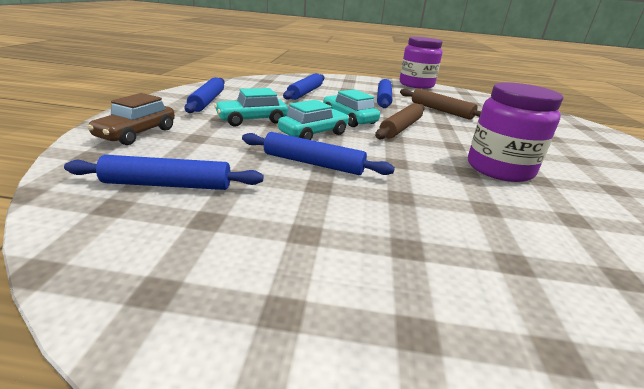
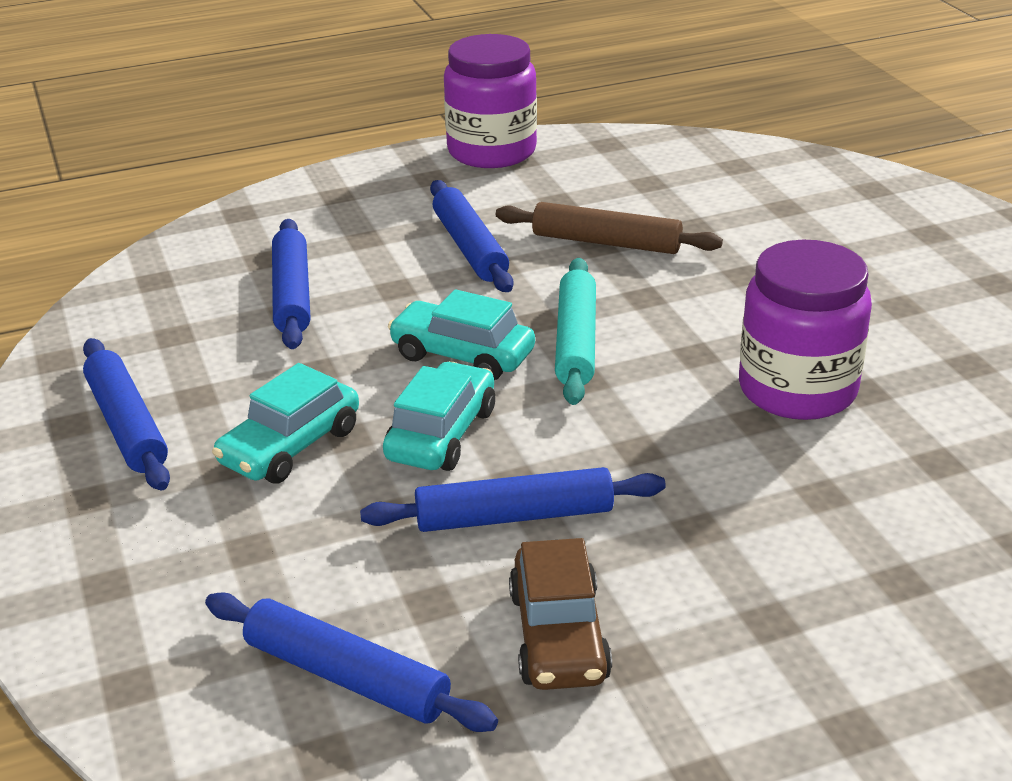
camera: 25 degrees left, 5 degrees up
(137, 133) = (128, 591): brown car -> brown car (558, 636)
(167, 184) = (346, 676): blue rolling pin -> blue rolling pin turned 60 degrees clockwise
(400, 128) = (576, 342): brown rolling pin -> turquoise rolling pin

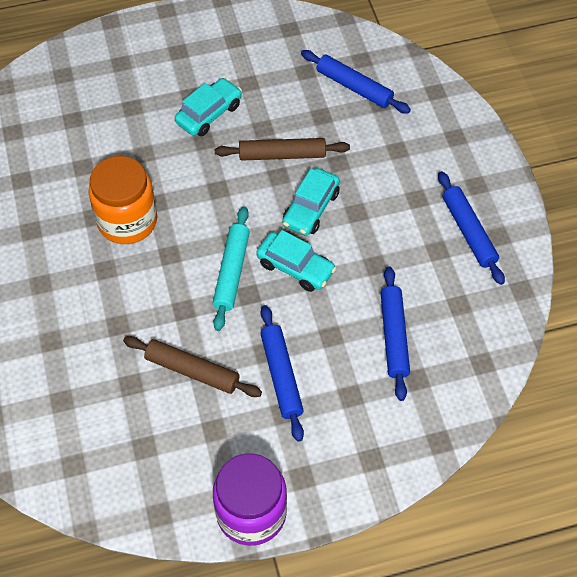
camera: 175 degrees left, 25 degrees up
(290, 446) = (384, 208): turquoise car -> turquoise car (209, 114)
(514, 516) = (282, 155): blue rolling pin -> brown rolling pin
(558, 636) = (273, 96): brown car -> none
(797, 389) = (127, 221): purple jar -> orange jar

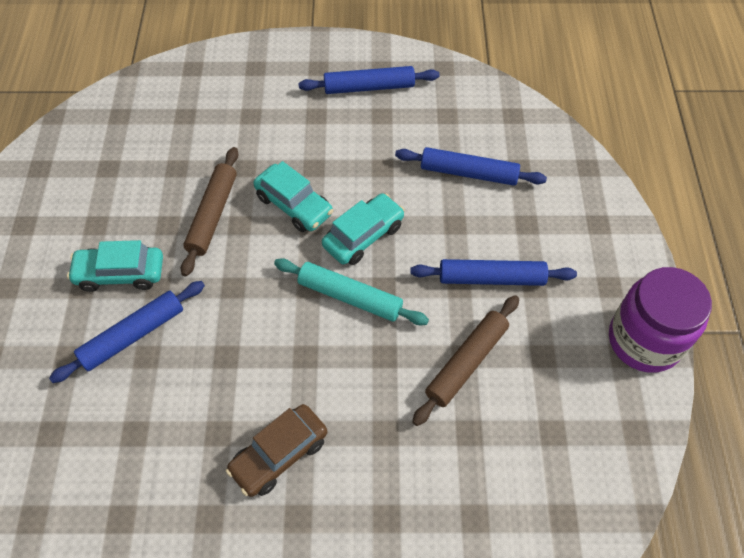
camera: 75 degrees left, 0 degrees up
(85, 259) = (279, 454): none -> brown car
(127, 221) = (240, 394): orange jar -> none
(209, 114) = (120, 274): turquoise car -> turquoise car turned 60 degrees counterclockwise
(354, 87) = (153, 130): blue rolling pin -> blue rolling pin (133, 335)

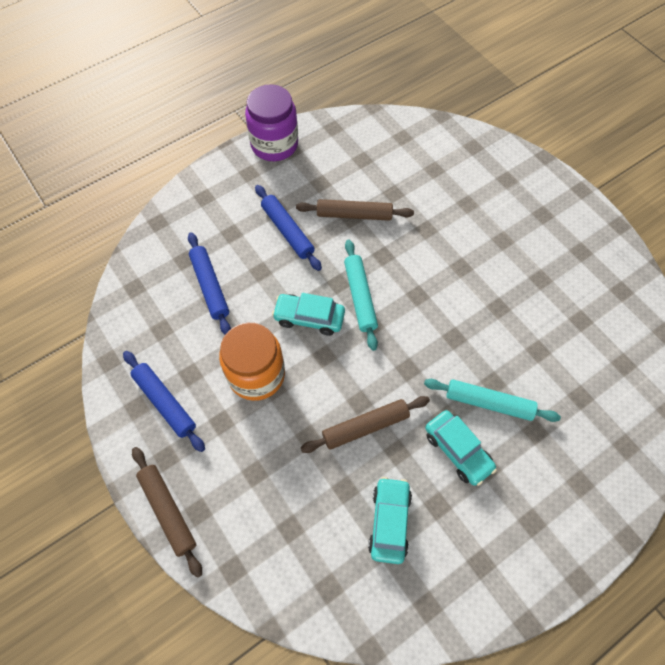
camera: 125 degrees left, 5 degrees up
(133, 335) = (488, 403): blue rolling pin -> turquoise rolling pin
(274, 51) = (168, 511): none -> brown rolling pin
(279, 454) = (482, 269): brown car -> none
(294, 205) = (316, 378): turquoise car -> turquoise car (389, 521)
(338, 161) = (256, 375): none -> orange jar

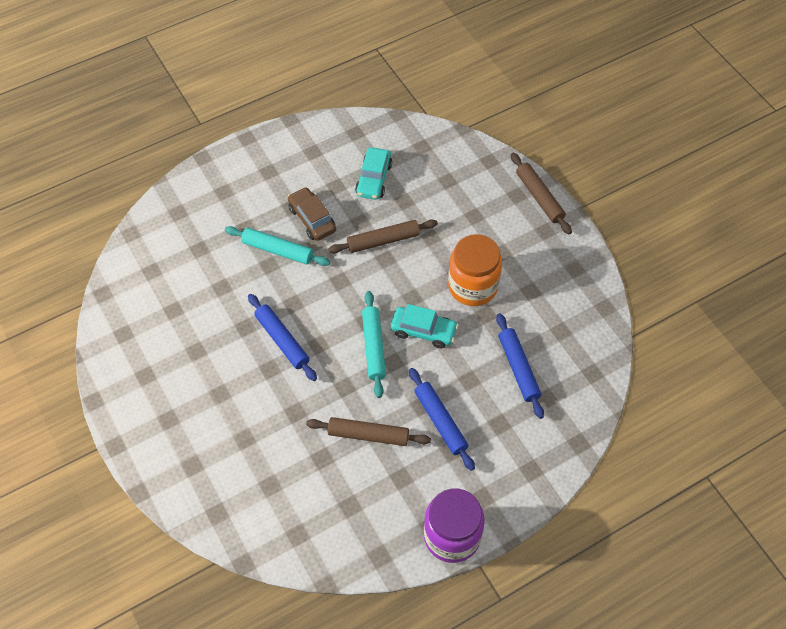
camera: 175 degrees left, 5 degrees down
(165, 402) = (550, 270): blue rolling pin -> blue rolling pin (282, 340)
(457, 450) = (312, 219): turquoise car -> brown car

